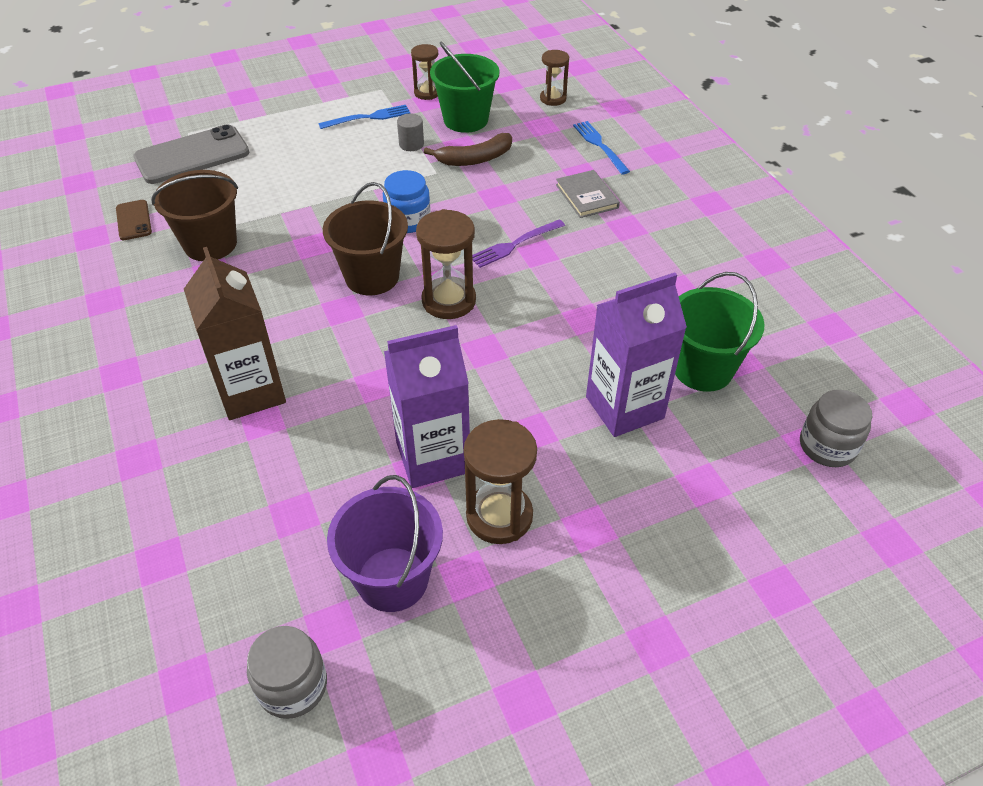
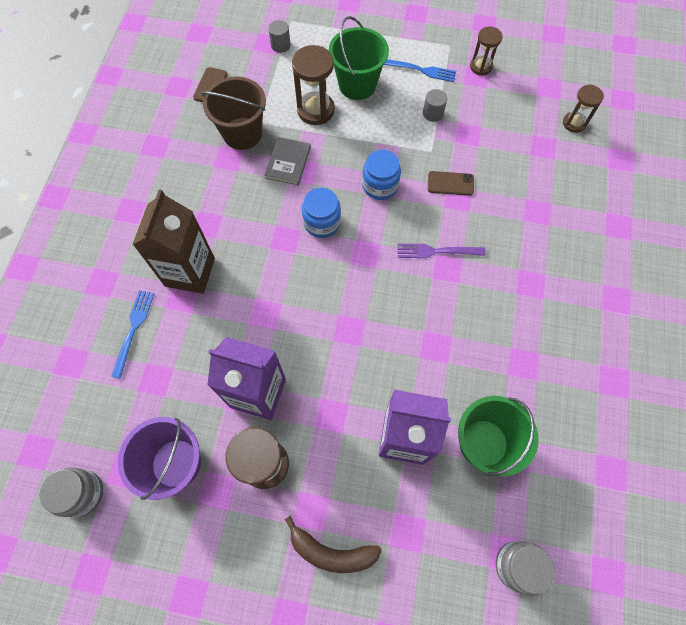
camera: 35 degrees right, 20 degrees up
(192, 155) = (280, 45): grey phone -> grey cylinder
(372, 277) = (322, 222): brown bucket -> blue jar
(449, 301) = (356, 274): brown hourglass -> brown hourglass (316, 110)
(466, 120) = (490, 110): green bucket -> green bucket (357, 85)
(475, 159) = (468, 153): brown banana -> brown banana (331, 552)
(479, 188) = (450, 183): none -> brown phone
(587, 196) = (524, 237): grey book -> grey book (288, 162)
(599, 145) = (573, 191): blue fork -> blue fork (133, 329)

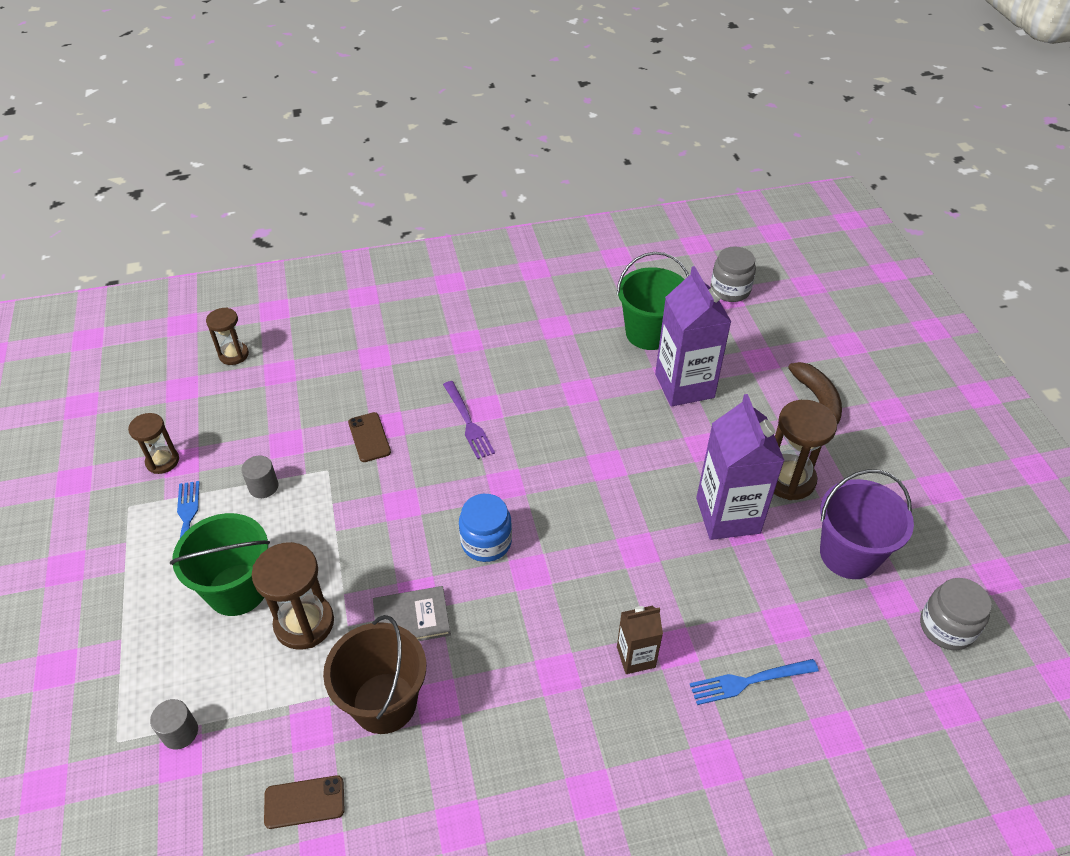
camera: 115 degrees left, 20 degrees down
(190, 272) = (636, 657): brown carton -> brown carton, size x0.53
(380, 185) = (403, 503): blue jar -> none

